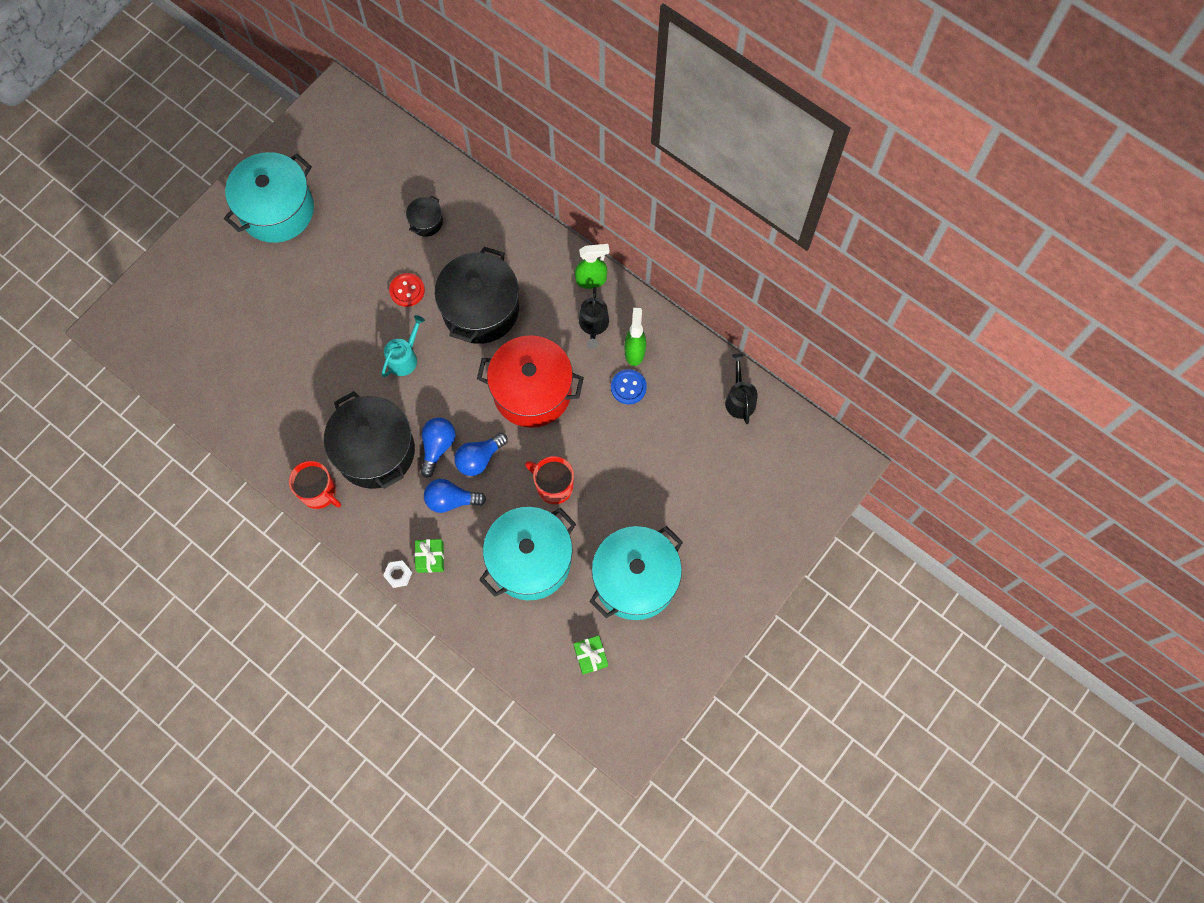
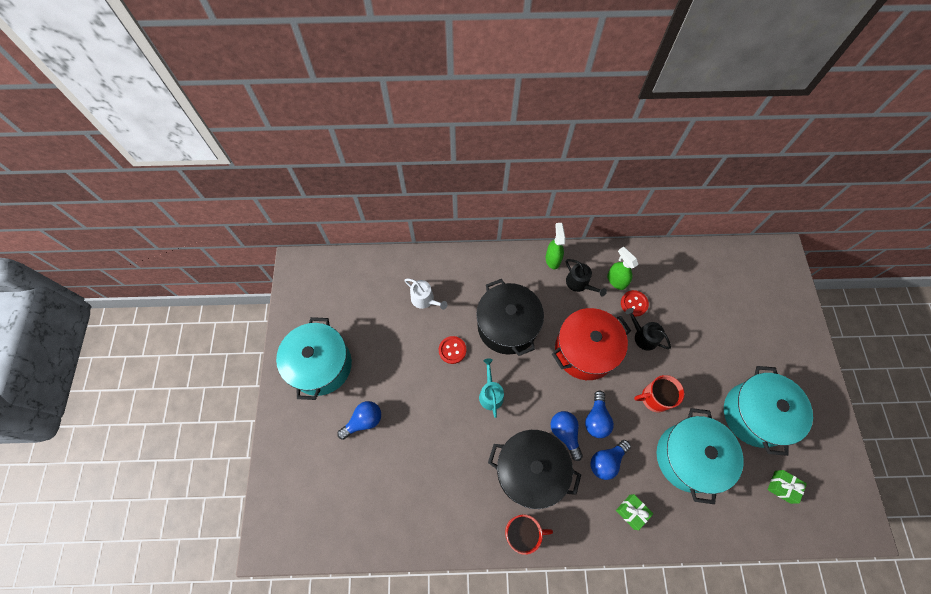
camera: 40 degrees left, 5 degrees down
(271, 290) = (364, 421): none -> blue light bulb
(398, 575) = (624, 543): white nut -> none
(426, 222) = (425, 299): black pot -> white watering can
(591, 280) = (552, 259): green spray bottle -> green spray bottle turned 45 degrees counterclockwise
(628, 387) = (634, 303): blue button -> red button
(739, 399) = (696, 262): black watering can -> black watering can (643, 336)

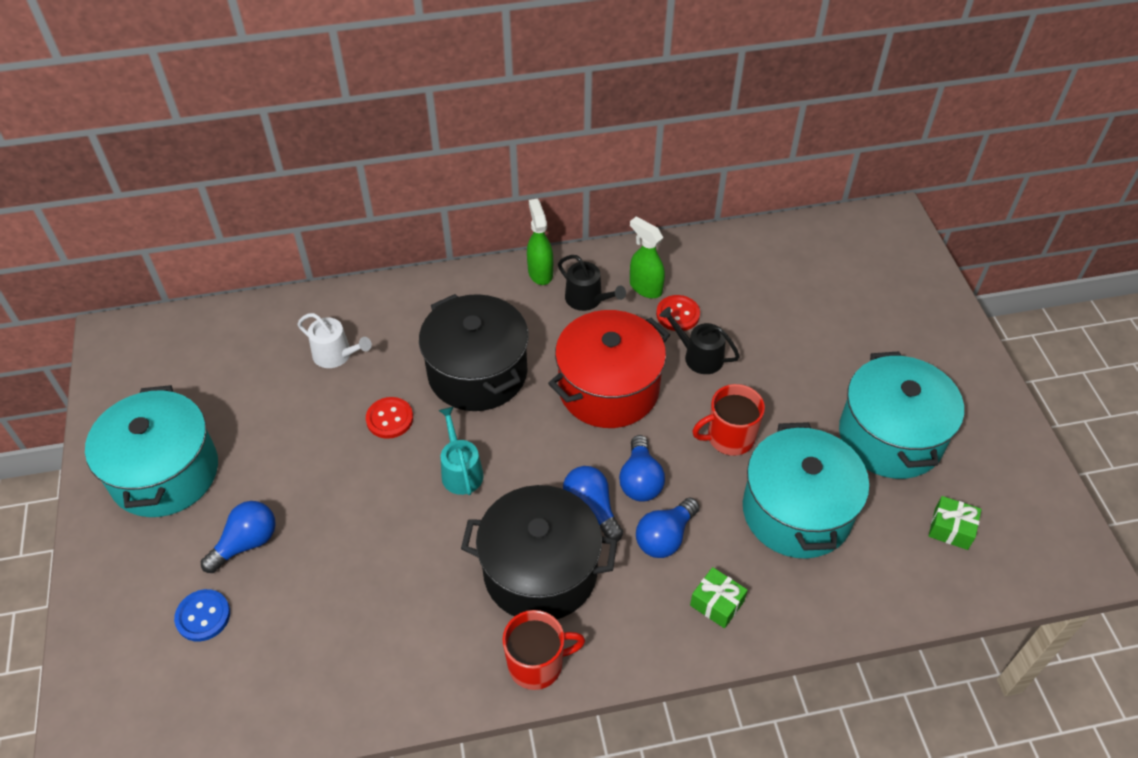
camera: 10 degrees left, 15 degrees down
(336, 465) = (203, 616): none -> blue button

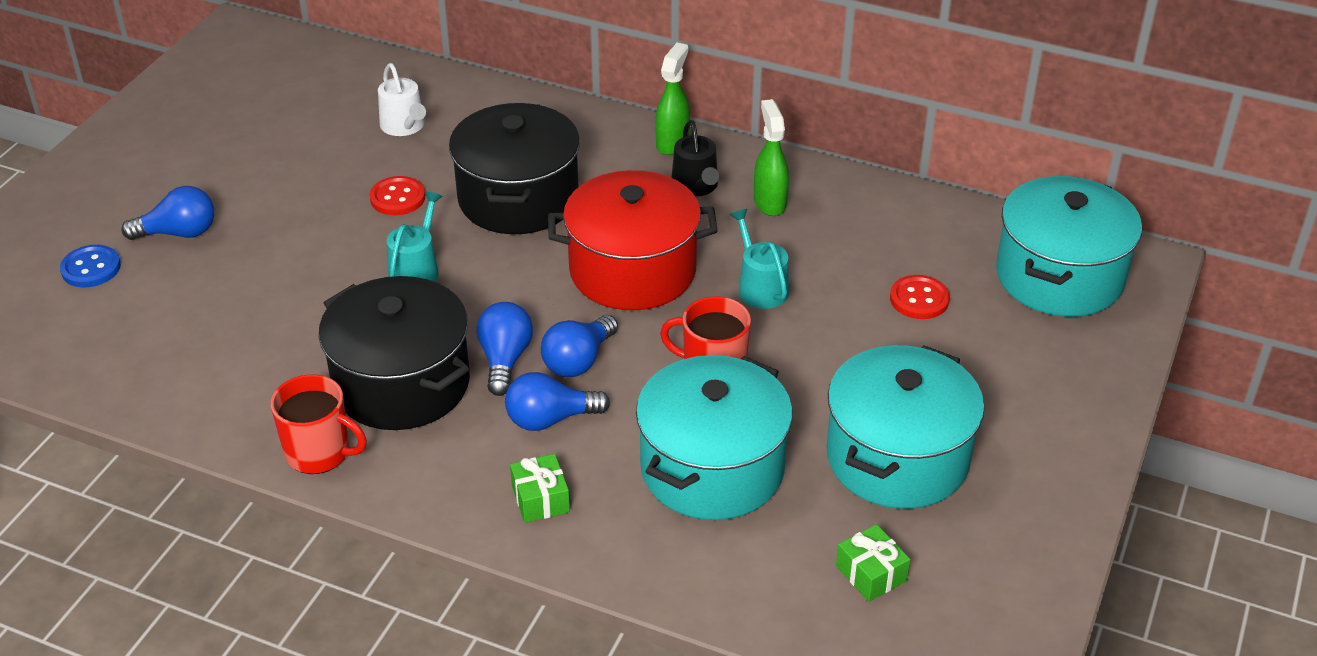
camera: 35 degrees right, 10 degrees down
(165, 473) = (170, 150): turquoise pot -> turquoise pot (1059, 277)
(677, 314) = (778, 241): red button -> red button (919, 299)
(699, 356) = (760, 287): black watering can -> turquoise watering can

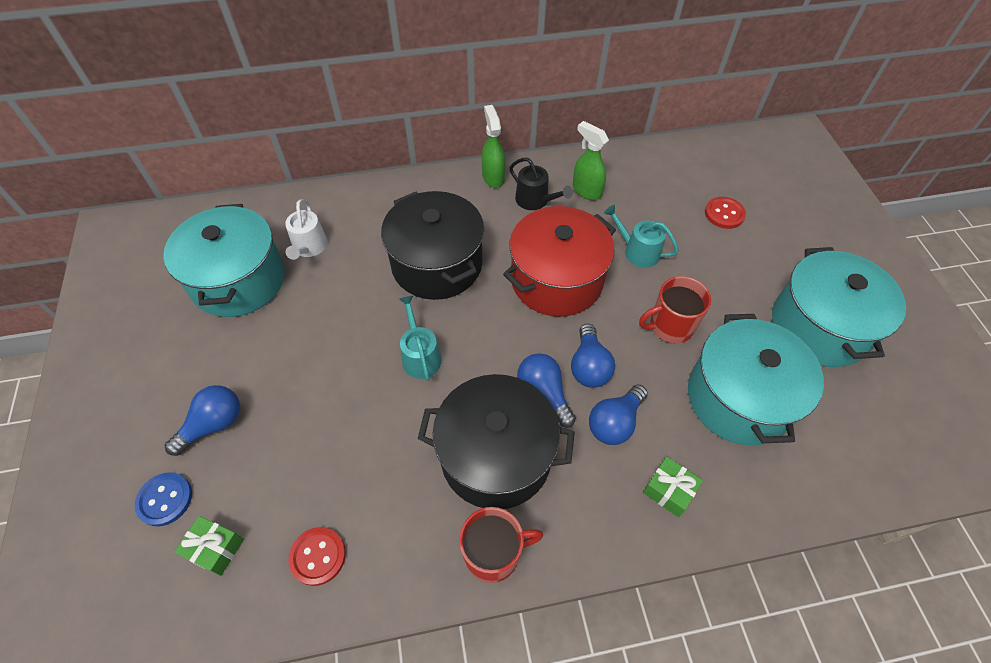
camera: 35 degrees left, 15 degrees up
(397, 198) = (355, 306): red button -> red button (318, 556)
(404, 126) = (309, 247): white watering can -> white watering can turned 60 degrees clockwise
(871, 573) = (887, 416): green gift -> green gift (215, 549)
(1059, 277) = (772, 163): turquoise pot -> turquoise pot (239, 280)

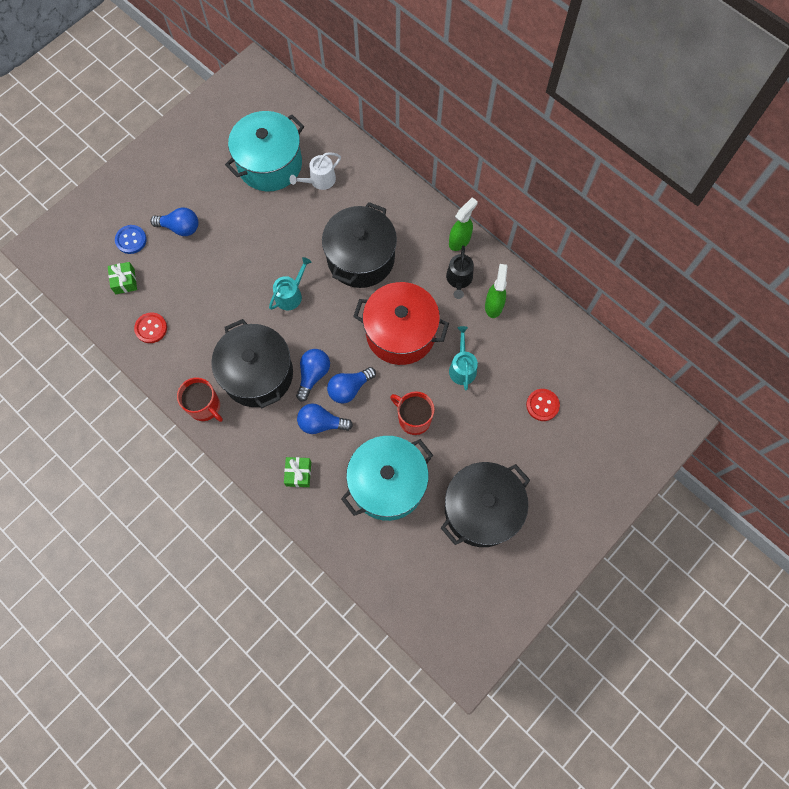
camera: 55 degrees right, 15 degrees up
(819, 326) = (481, 509): turquoise pot -> black pot

